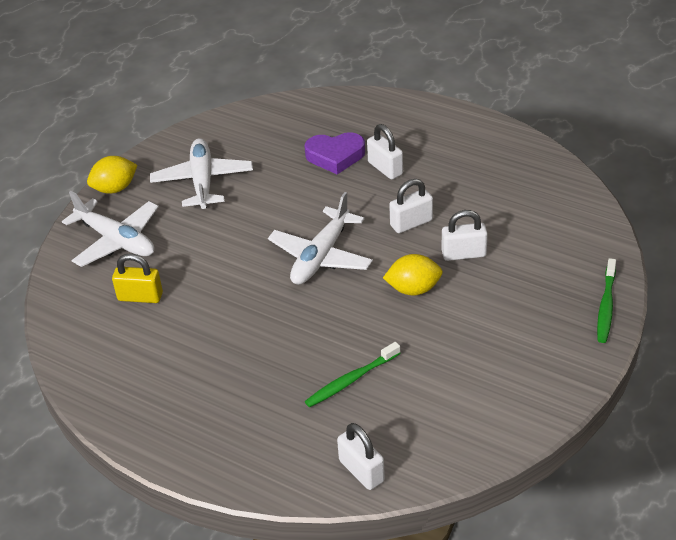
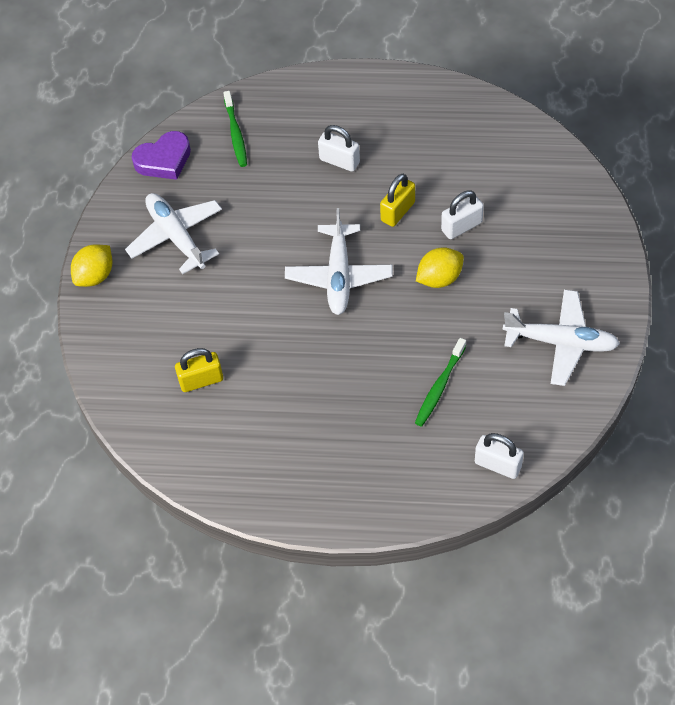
camera: 25 degrees left, 15 degrees up
(116, 240) = (137, 331): white plane -> white plane (561, 342)
(335, 156) = (285, 164): purple heart -> purple heart (164, 160)
(411, 223) = (398, 211): white padlock -> yellow padlock
(606, 306) = (606, 233): green toothbrush -> green toothbrush (235, 133)

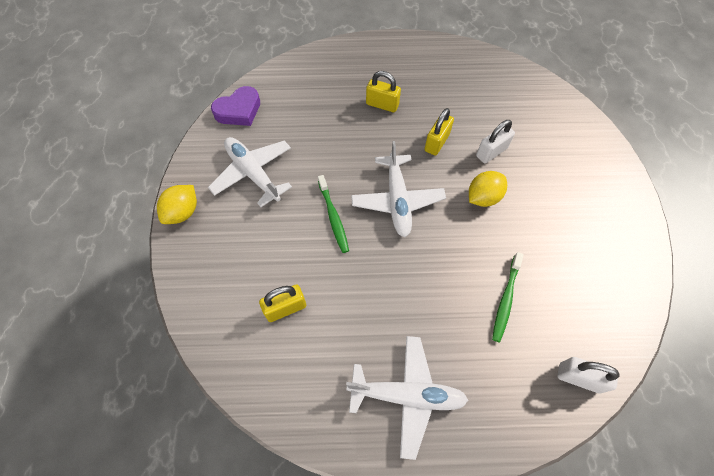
camera: 10 degrees left, 5 degrees up
(235, 133) = (296, 87): green toothbrush -> green toothbrush (333, 217)
(339, 161) = (382, 105): white padlock -> yellow padlock
(561, 342) = (601, 249): white plane -> white plane (407, 395)

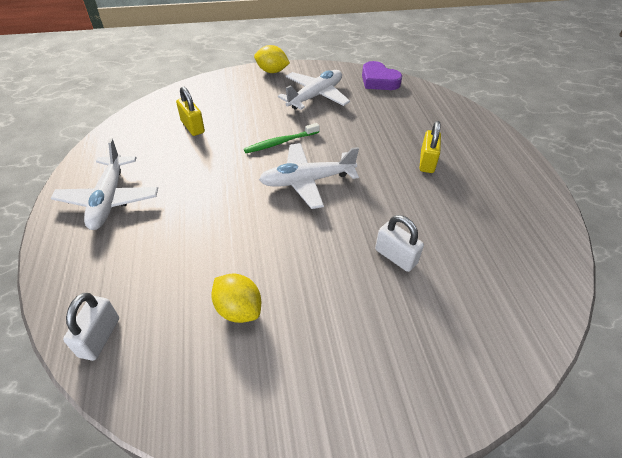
camera: 80 degrees right, 15 degrees down
(436, 142) = (391, 207): yellow padlock -> none
(483, 197) = (326, 249): yellow lemon -> yellow lemon (238, 309)
(506, 299) = (197, 270): green toothbrush -> none

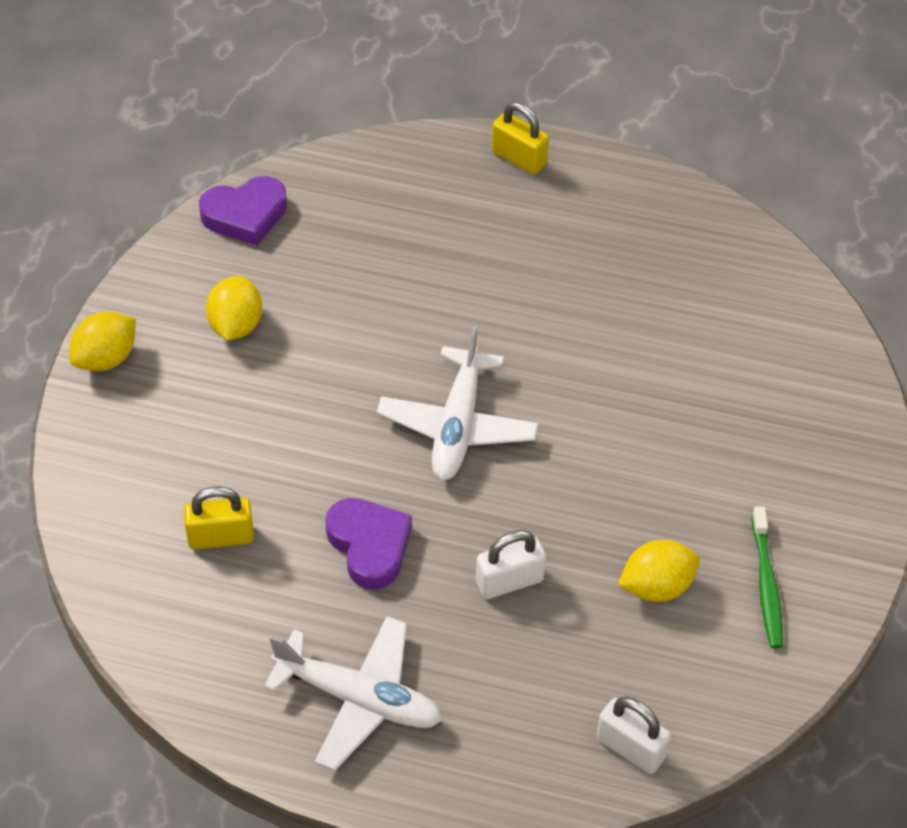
camera: 65 degrees left, 5 degrees up
(210, 173) = (369, 546): none -> purple heart
(280, 142) = (342, 425): green toothbrush -> green toothbrush (766, 584)
(315, 96) = (236, 325): white plane -> yellow lemon
(395, 256) = (653, 388): white padlock -> white padlock (509, 581)
(427, 162) = (496, 263): yellow padlock -> yellow padlock (519, 158)

